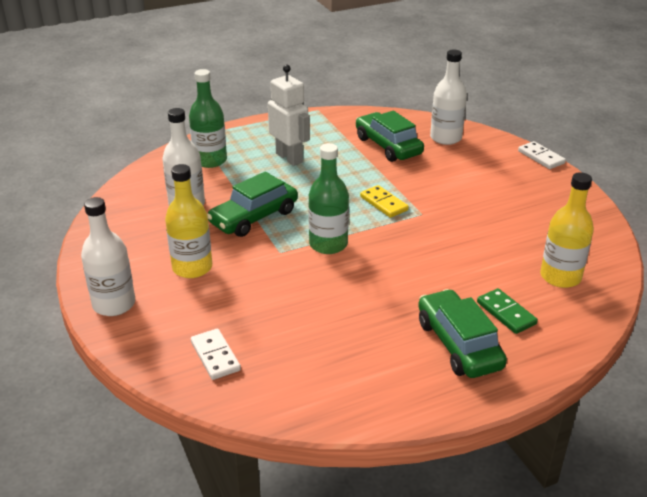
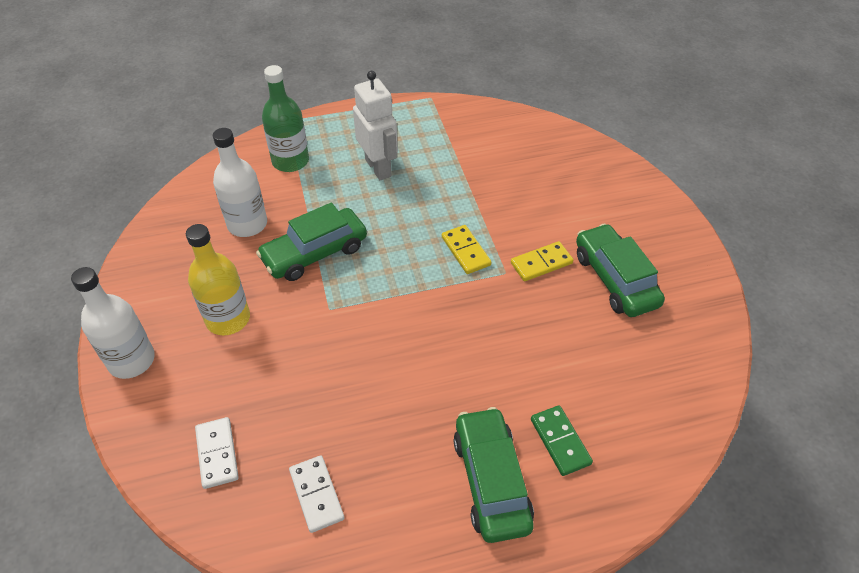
camera: 10 degrees right, 15 degrees up
(328, 244) = (385, 305): green bottle -> none
(388, 146) = (495, 163): green car -> green car (615, 279)
(445, 138) = (566, 158): white bottle -> none
(449, 205) = (541, 263): none -> yellow domino
(541, 157) = (671, 202): white domino -> white domino (317, 494)
(560, 277) = (641, 394): yellow bottle -> none

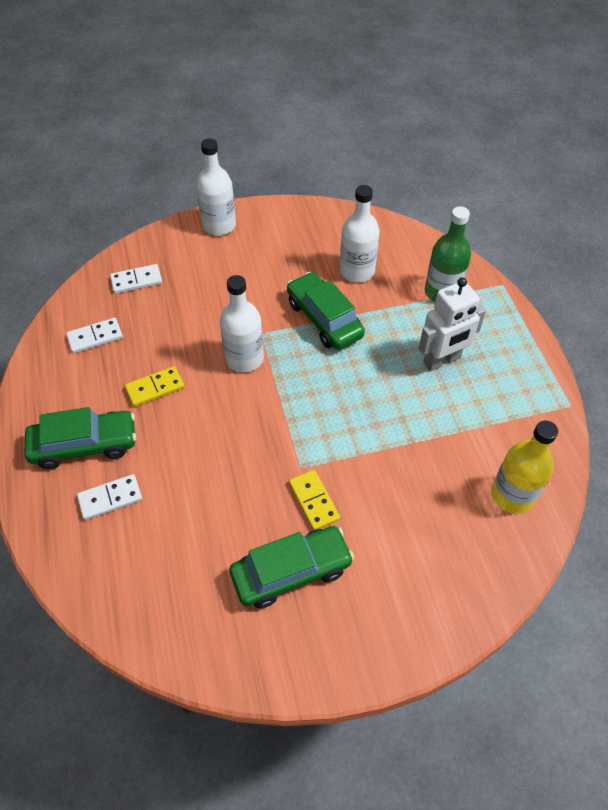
camera: 90 degrees right, 5 degrees up
(228, 319) = (254, 271): yellow bottle -> yellow bottle (512, 495)
(365, 323) = (244, 358): none -> white bottle
(466, 251) = (329, 434): yellow domino -> yellow domino (155, 388)
(560, 441) = (110, 498): green domino -> white domino

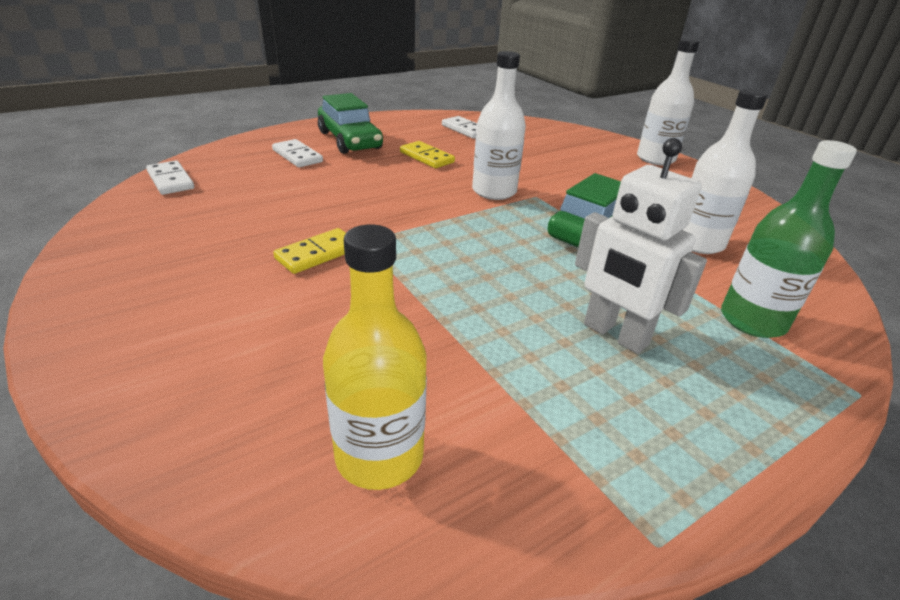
camera: 70 degrees right, 20 degrees down
(136, 280) = (543, 135): white domino -> white domino (171, 180)
(291, 571) = (217, 251): green car -> none

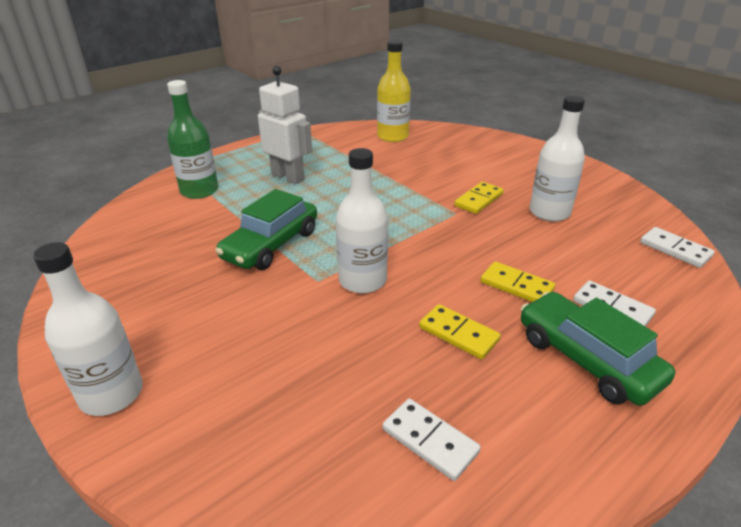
camera: 175 degrees right, 0 degrees up
(358, 174) = (516, 286): none -> yellow domino
(698, 243) = (184, 242): white bottle -> white bottle (549, 212)

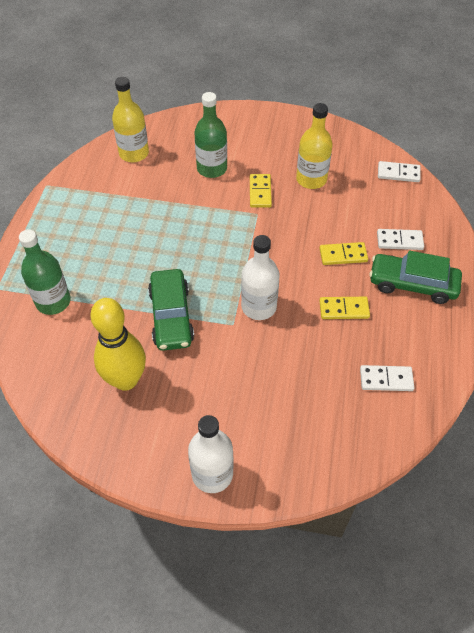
camera: 40 degrees left, 20 degrees up
(166, 267) = (126, 380): none -> yellow bowling pin
(288, 177) = (104, 246): white robot -> none
(450, 168) = (212, 168): none -> green bottle
(549, 212) = (311, 179): white bottle -> yellow bottle

